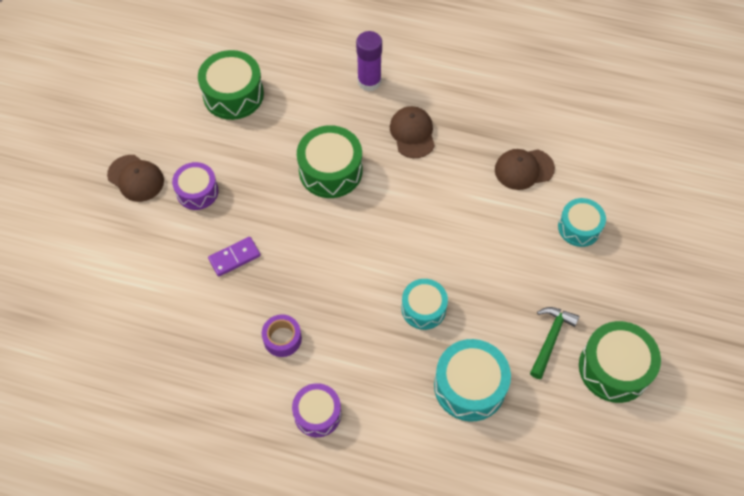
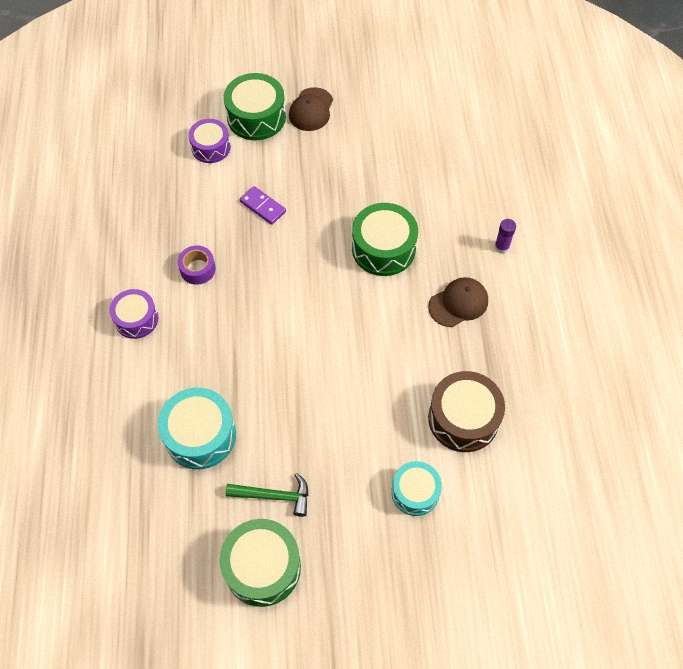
camera: 70 degrees right, 0 degrees up
(197, 191) = (317, 156): purple drum -> purple drum (211, 147)
(233, 94) = (430, 145): green drum -> green drum (256, 117)
(369, 81) = (501, 247): purple glue stick -> purple glue stick, size x0.59
(423, 308) = (267, 372): turquoise drum -> none
(524, 169) = (463, 418): brown cap -> brown drum

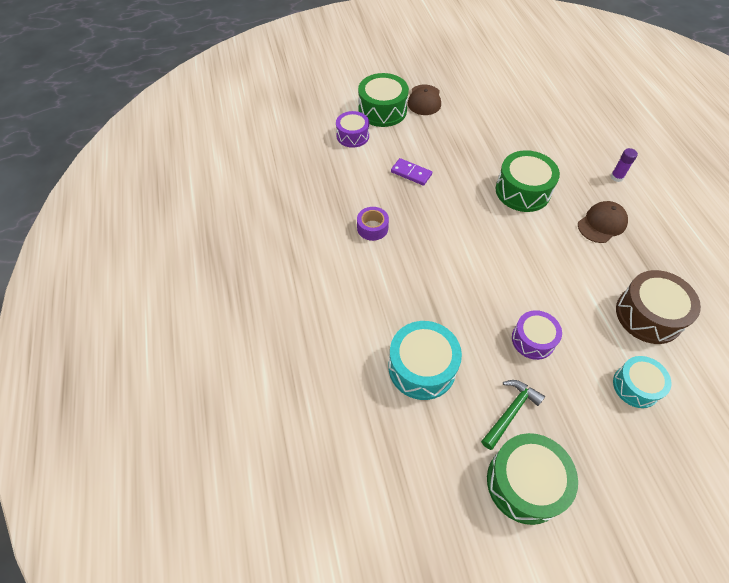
camera: 10 degrees left, 5 degrees down
(136, 319) = (331, 276): purple drum -> purple drum (533, 340)
(274, 496) = (510, 412): green hammer -> green hammer turned 45 degrees counterclockwise

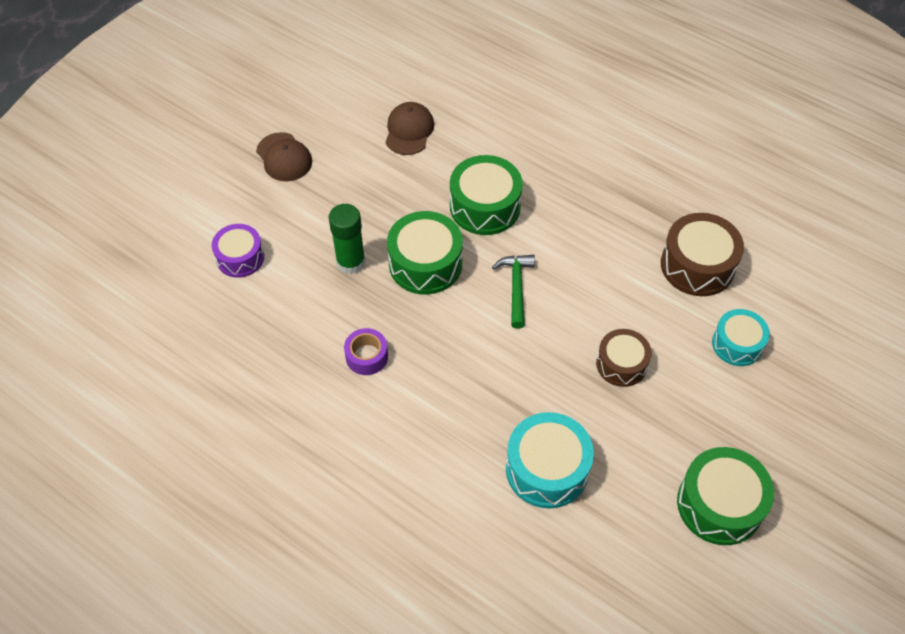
camera: 40 degrees left, 0 degrees up
(382, 110) = (245, 201): green drum -> green drum (425, 264)
(411, 173) = (351, 262): purple domino -> green glue stick
(510, 412) = (657, 449): green hammer -> green hammer (516, 287)
(533, 340) = (621, 364): purple drum -> brown drum
(602, 224) = (587, 194): brown cap -> brown cap (409, 130)
(616, 177) = (562, 130): purple glue stick -> none

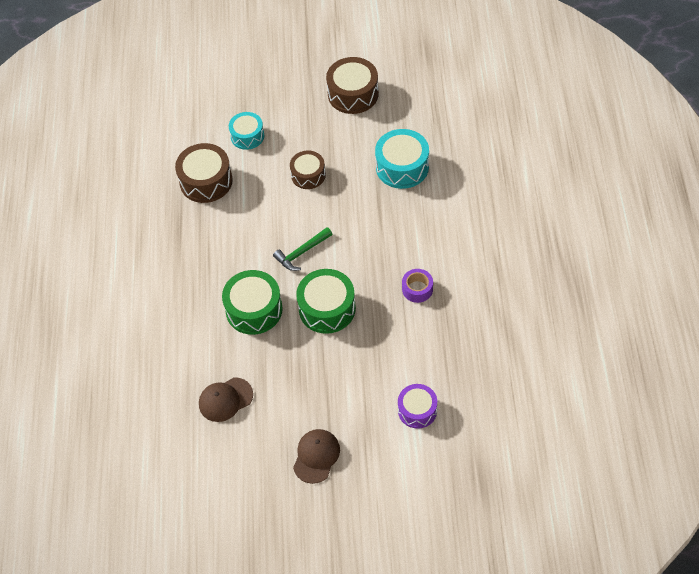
camera: 125 degrees left, 0 degrees up
(351, 262) = (363, 348): green glue stick -> none
(719, 504) = (353, 94): green drum -> brown drum

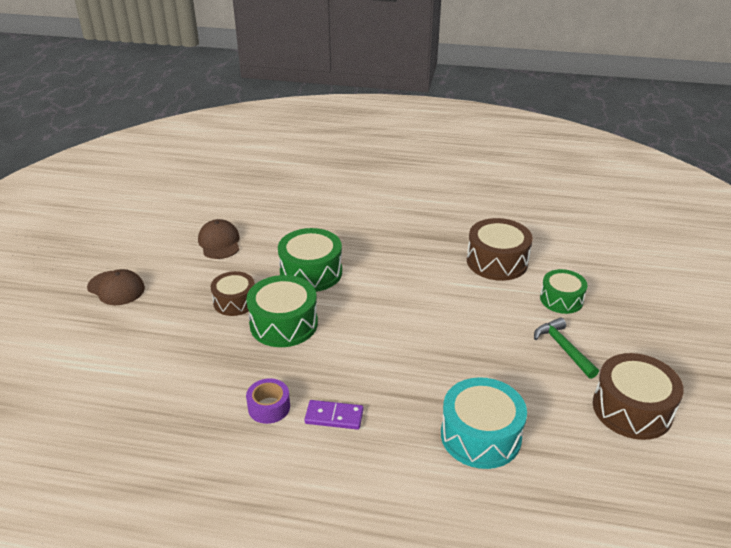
camera: 100 degrees right, 20 degrees down
(247, 136) = (561, 299): turquoise drum -> green drum
(302, 253) = (370, 316): green hammer -> green hammer (563, 348)
(308, 175) = (487, 340): brown drum -> brown drum (234, 302)
(413, 248) = (334, 416): none -> purple domino
(417, 410) = (107, 371): purple drum -> none

